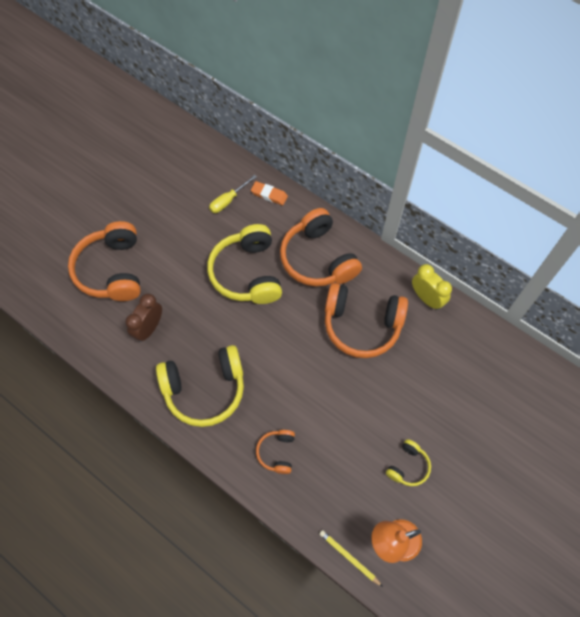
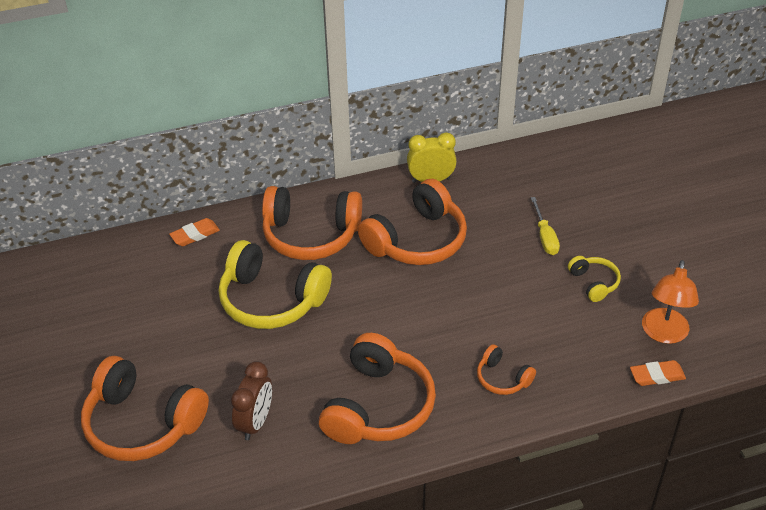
camera: 55 degrees left, 20 degrees down
(149, 328) = (255, 422): brown clock -> brown clock turned 135 degrees counterclockwise
(205, 389) = (378, 406): yellow headphones -> orange headphones
(228, 200) = (165, 272): yellow screwdriver -> yellow screwdriver (545, 237)
(349, 557) = (657, 376): yellow pencil -> orange eraser

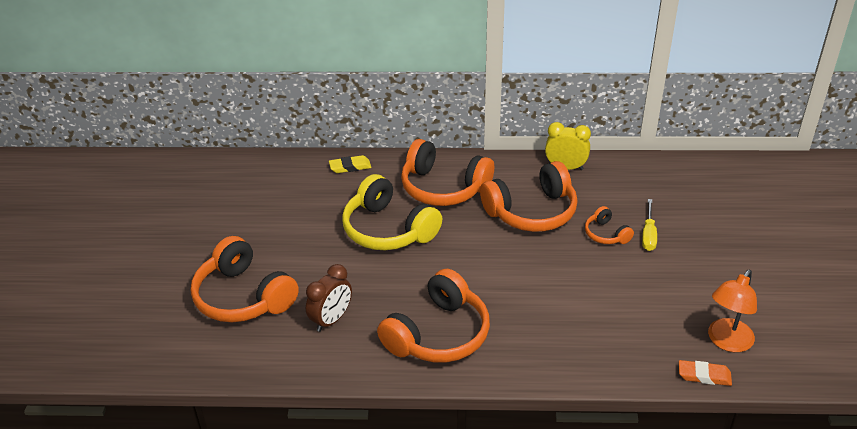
camera: 20 degrees right, 5 degrees down
(195, 235) = (350, 167): orange eraser -> yellow eraser
(502, 378) = (557, 340): orange headphones -> orange headphones (606, 234)
(594, 283) = (678, 283): yellow headphones -> none

